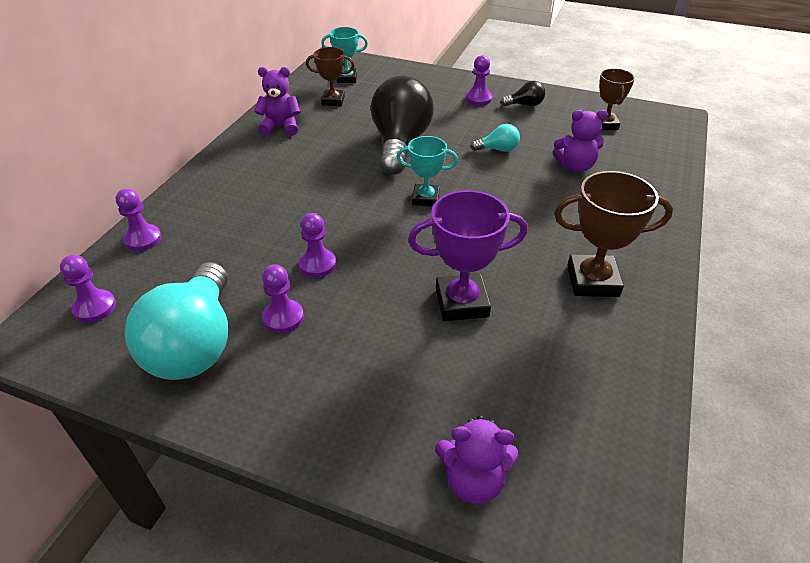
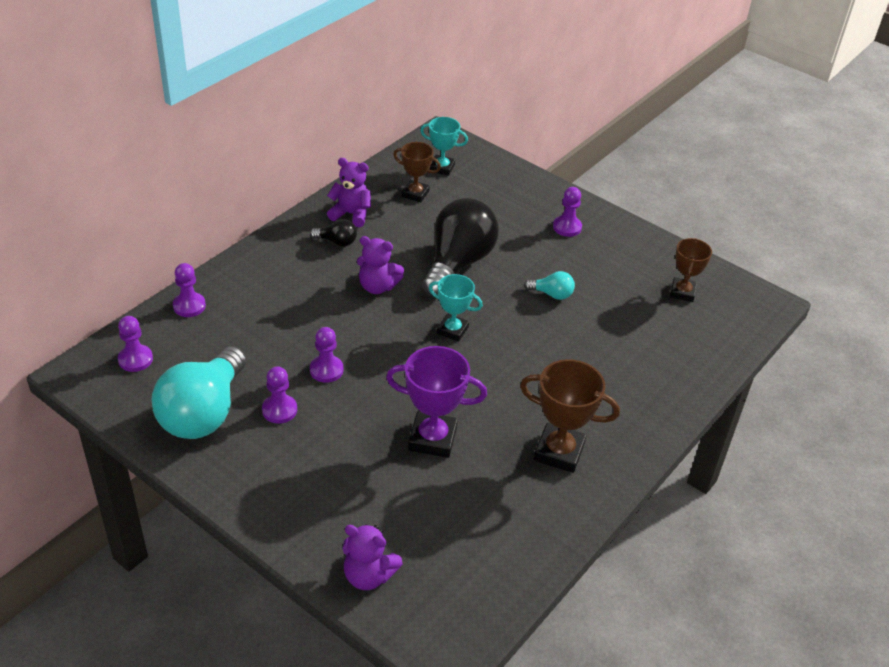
camera: 15 degrees right, 0 degrees up
(525, 105) = (612, 247): black light bulb -> black light bulb (337, 242)
(575, 166) = (618, 333): purple teddy bear -> purple teddy bear (377, 286)

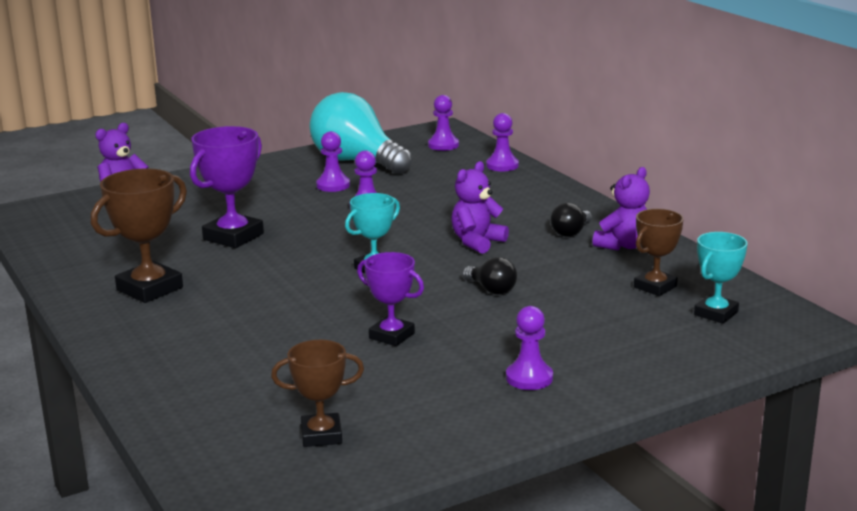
camera: 115 degrees right, 20 degrees down
(458, 263) = (491, 290): black light bulb -> black light bulb, size x0.43
(552, 294) = (392, 336): turquoise light bulb -> purple trophy
(682, 292) = (321, 435): brown trophy -> brown trophy turned 45 degrees counterclockwise

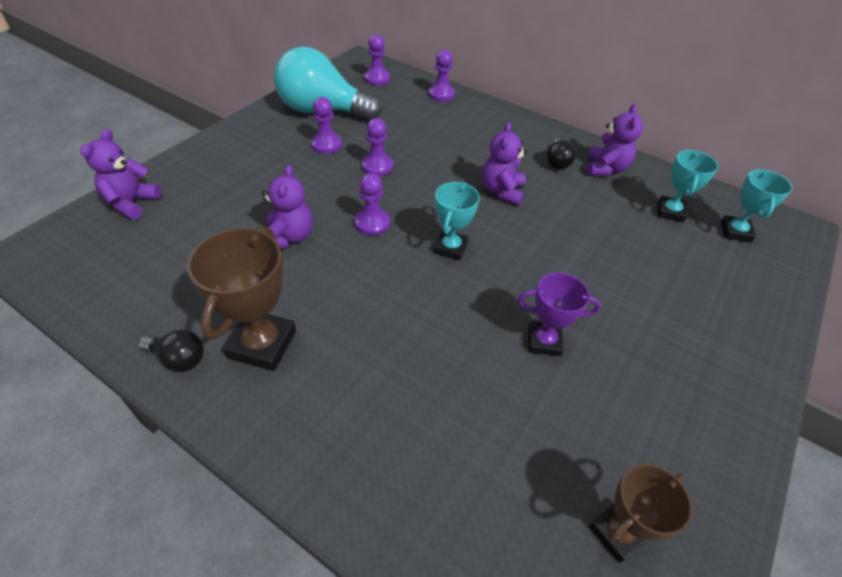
camera: 30 degrees left, 25 degrees up
(233, 237) = (289, 237): purple trophy -> purple teddy bear
(491, 290) = (565, 250): black light bulb -> black light bulb (179, 359)
(529, 378) = (696, 362): purple pawn -> purple pawn (372, 223)
(655, 287) = (670, 212): brown trophy -> turquoise trophy

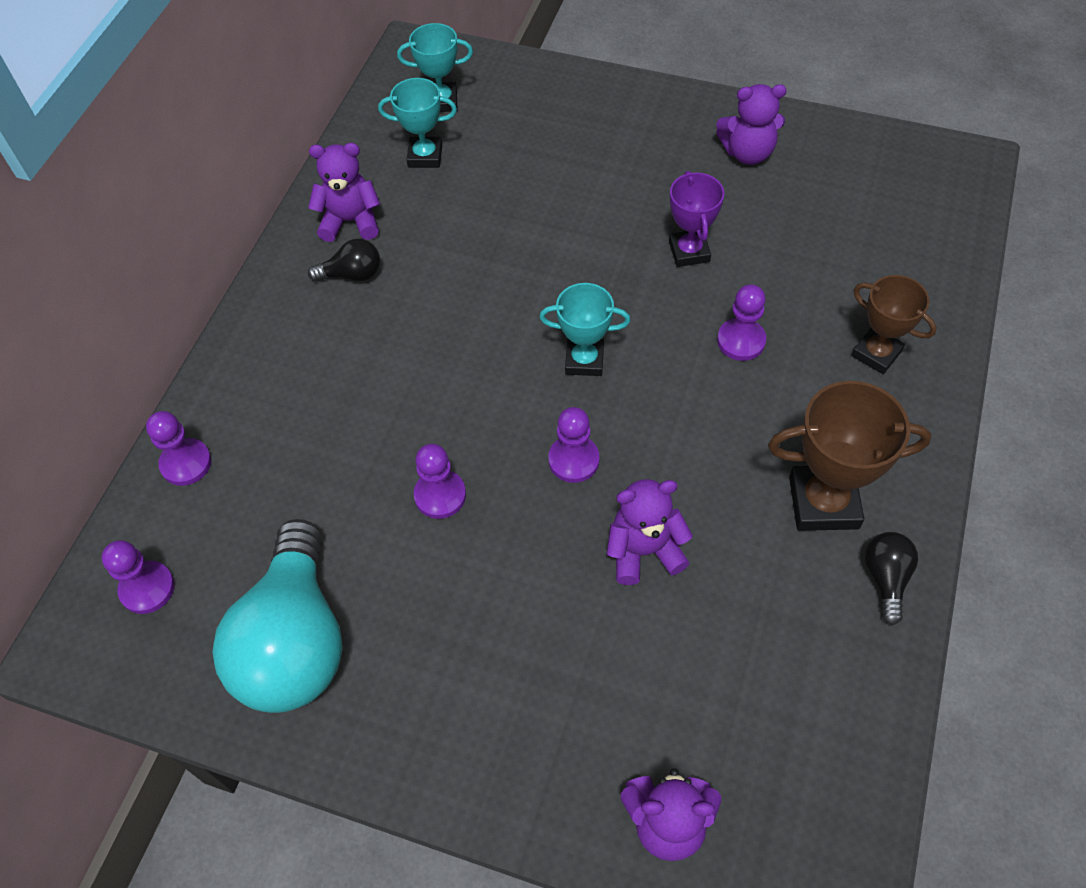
camera: 100 degrees left, 10 degrees up
(326, 145) = (405, 591): purple pawn -> purple pawn (741, 341)
(502, 191) = (445, 327): purple teddy bear -> purple teddy bear (747, 153)
(617, 532) = (855, 186): brown trophy -> brown trophy (876, 353)

